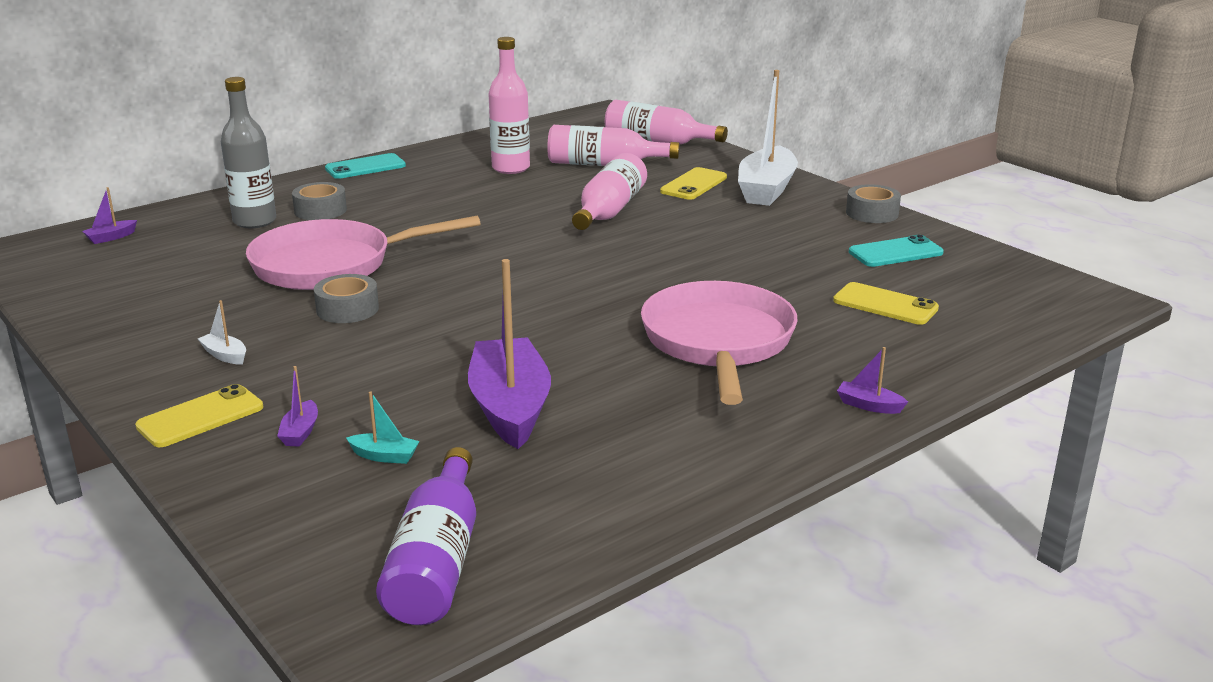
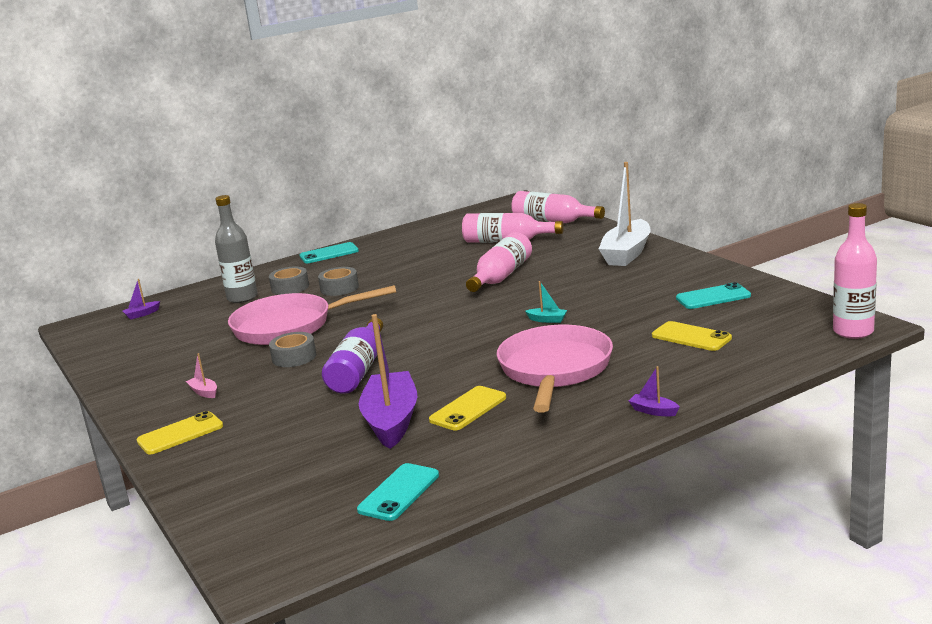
camera: 10 degrees right, 5 degrees down
(225, 355) = (204, 392): white boat -> pink boat
(300, 432) = (244, 442): purple boat -> none
(384, 456) = (297, 456): turquoise boat -> turquoise boat (547, 320)
(436, 562) = (316, 523): purple bottle -> purple bottle (358, 370)
(511, 168) = (435, 248): pink bottle -> pink bottle (853, 331)
(547, 516) = (399, 492): none -> turquoise phone
(693, 184) = (571, 253): yellow phone -> yellow phone (468, 409)
(872, 213) = (704, 267): grey tape -> grey tape (339, 288)

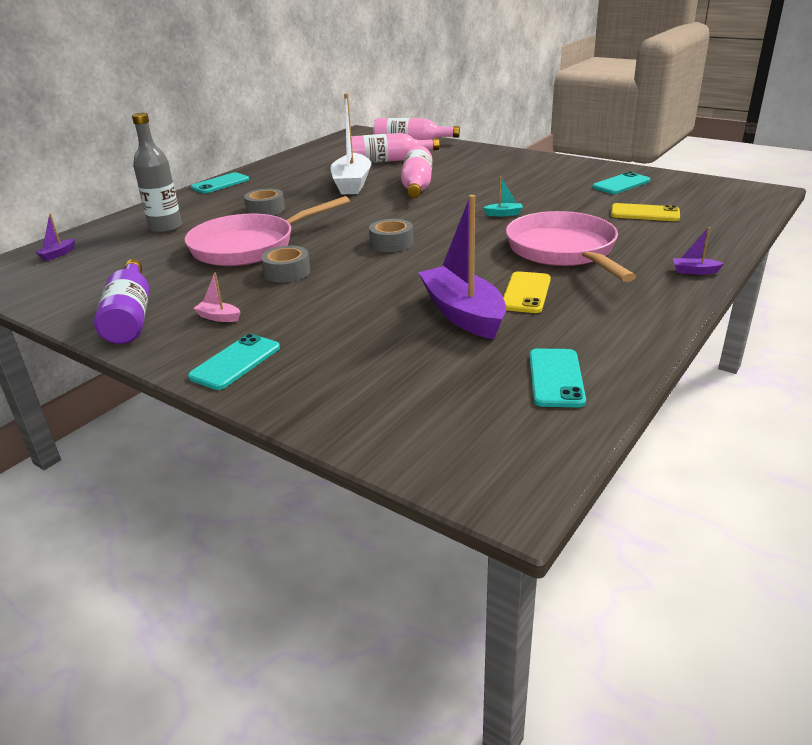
camera: 25 degrees left, 10 degrees up
(180, 434) = (235, 362): yellow phone -> turquoise phone
(290, 287) = (210, 214): grey tape -> grey tape (391, 243)
(358, 370) = (372, 275): purple bottle -> purple bottle (130, 317)
(627, 253) = (506, 161): white boat -> white boat (352, 184)
(853, 331) = (762, 196): pink bottle -> none

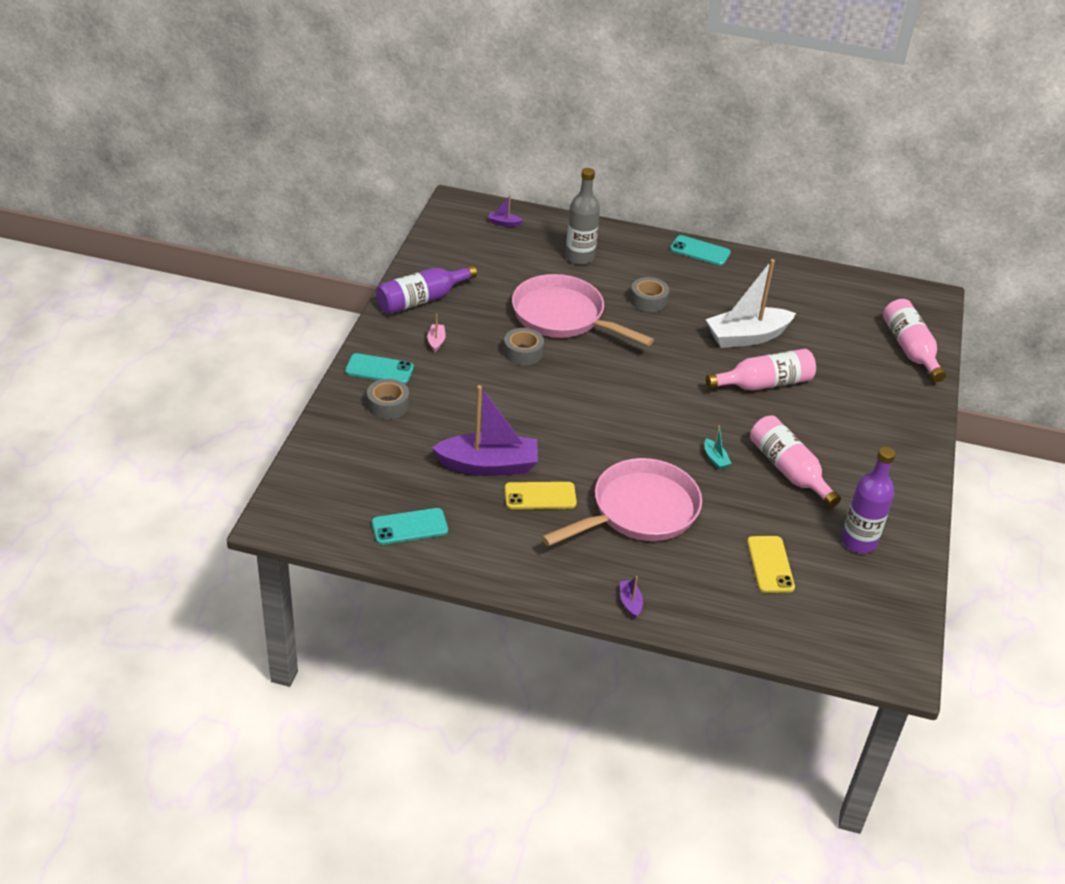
camera: 65 degrees right, 10 degrees up
(387, 161) = (835, 345): pink bottle -> pink bottle (788, 470)
(391, 243) = (607, 397): grey tape -> grey tape (388, 405)
(463, 314) = (488, 465): purple boat -> purple boat turned 45 degrees clockwise
(621, 184) = (858, 542): turquoise phone -> purple bottle

